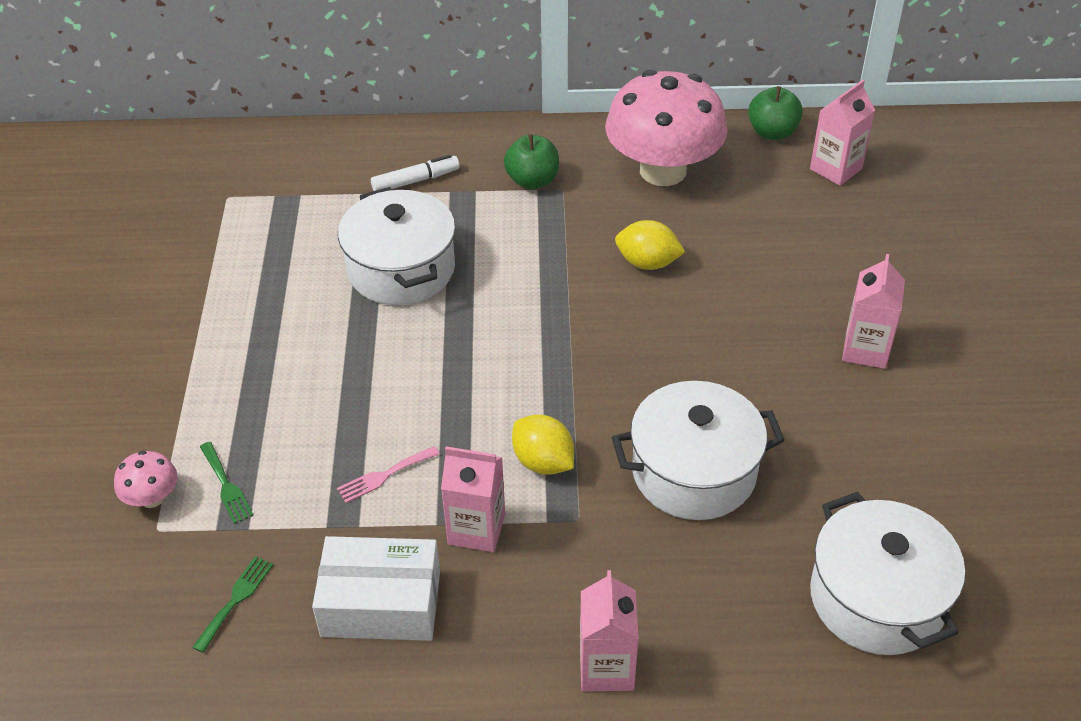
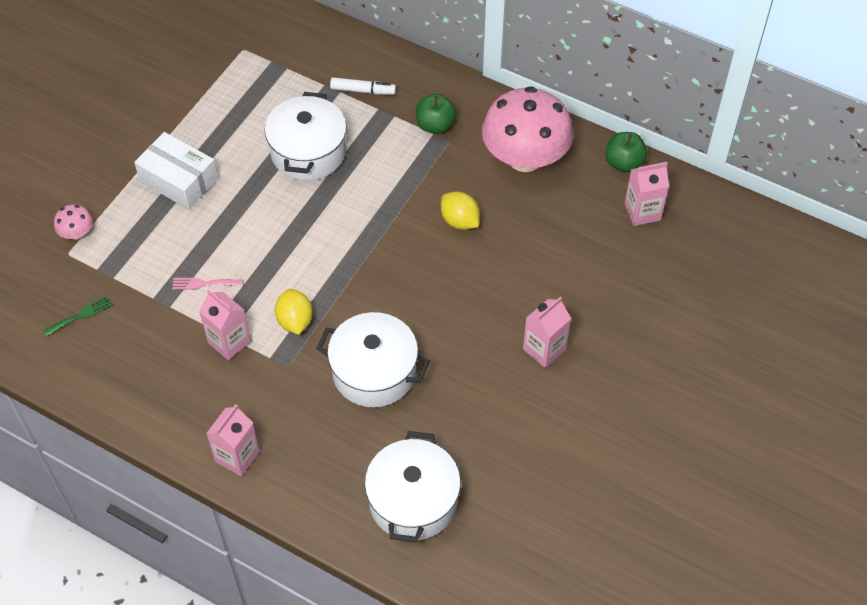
camera: 30 degrees right, 10 degrees up
(226, 486) = (118, 246): green fork -> none
(381, 603) = (150, 357): white box -> white box (179, 180)

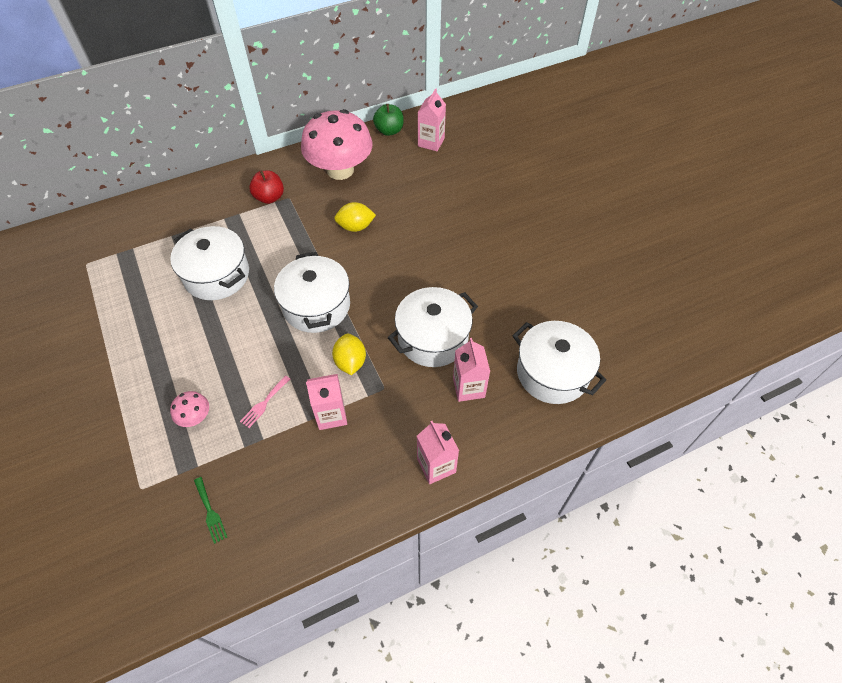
camera: 55 degrees left, 0 degrees up
(77, 233) = (128, 470): pink mushroom -> pink mushroom (195, 417)
(80, 315) = (210, 512): green fork -> green fork turned 150 degrees clockwise
(179, 180) = (154, 368): white box -> none
(295, 321) = (350, 362): yellow lemon -> yellow lemon turned 60 degrees clockwise
(336, 253) = (316, 306): none -> white pot
(363, 90) = (200, 218): white marker -> none
(435, 125) = (269, 197): green apple -> red apple
(544, 349) = (489, 239): pink carton -> pink carton (468, 387)

